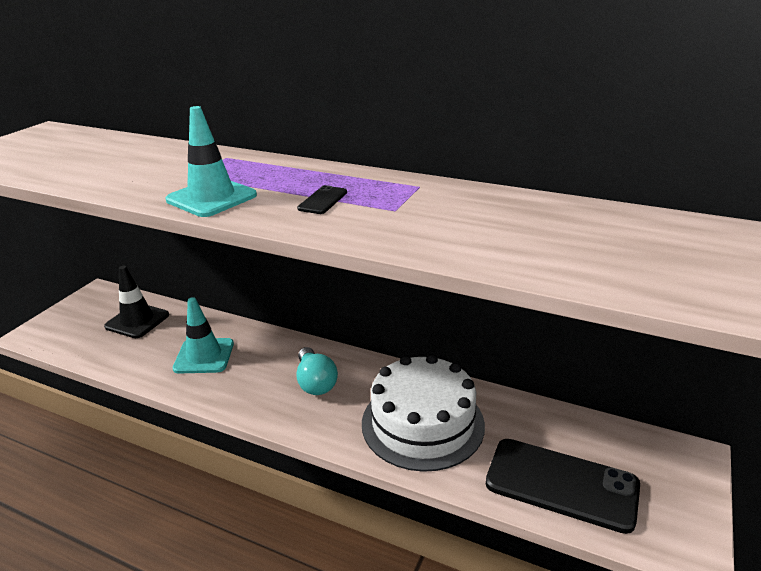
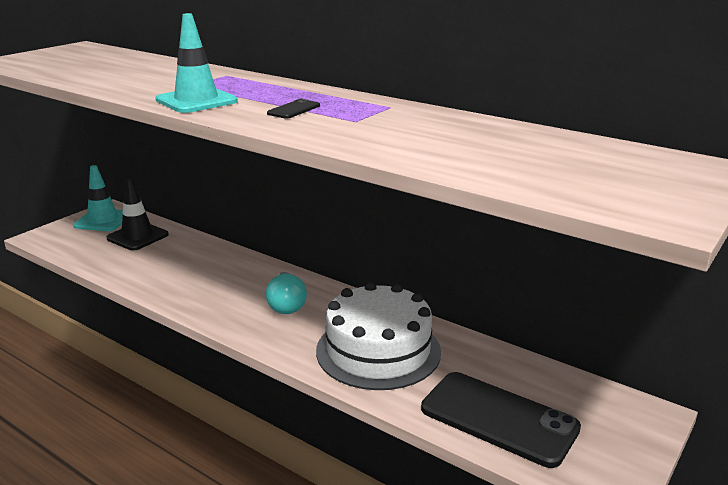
camera: 10 degrees right, 5 degrees down
(204, 356) = (189, 271): turquoise traffic cone -> turquoise traffic cone (103, 220)

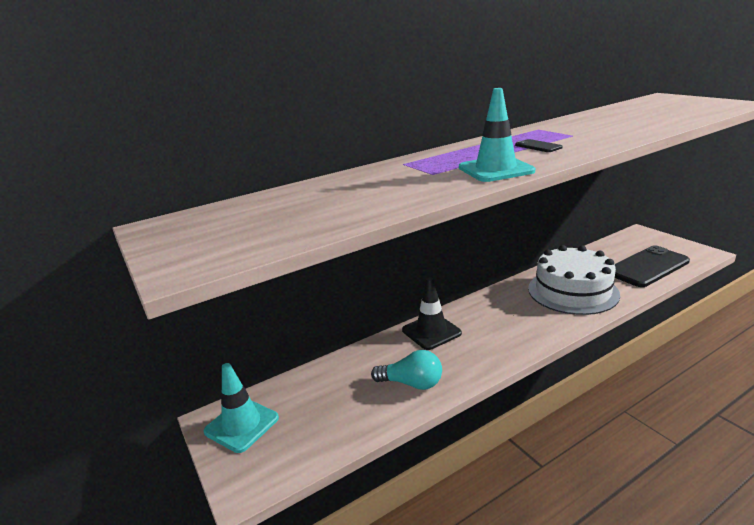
camera: 65 degrees left, 0 degrees up
(137, 236) = (311, 396): black traffic cone -> black traffic cone (431, 332)
(286, 304) = (498, 319): turquoise light bulb -> turquoise light bulb (411, 383)

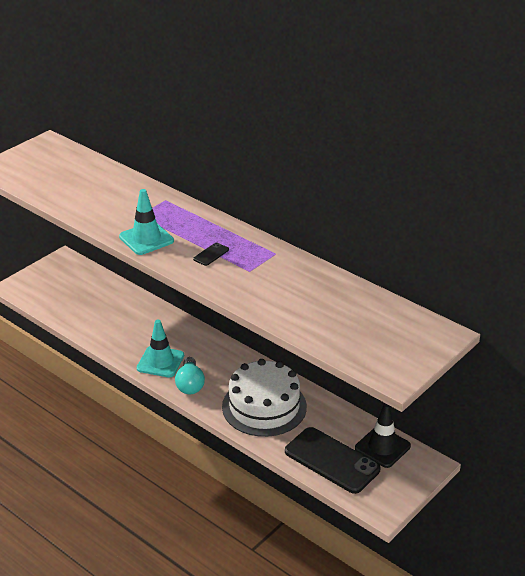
camera: 70 degrees right, 10 degrees up
(241, 425) = (61, 271): turquoise traffic cone -> turquoise traffic cone (160, 362)
(411, 383) = (111, 330): turquoise light bulb -> turquoise light bulb (190, 384)
(431, 332) = (177, 330): black traffic cone -> black traffic cone (382, 447)

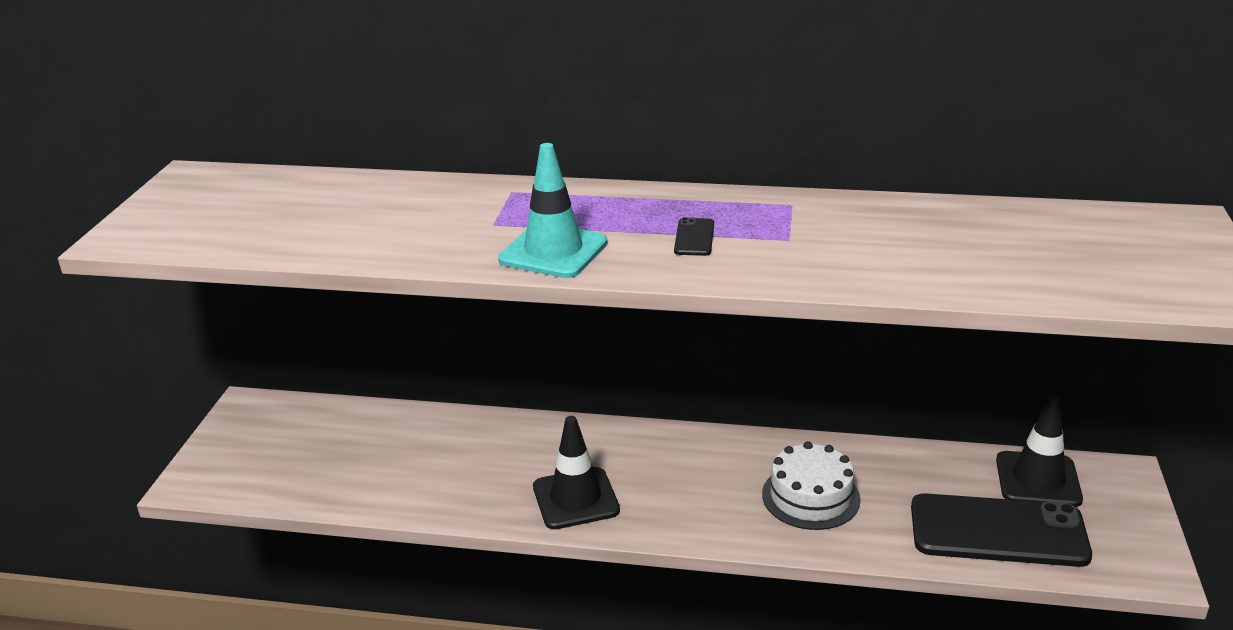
camera: 30 degrees left, 5 degrees down
(160, 362) = (575, 499): turquoise traffic cone -> black traffic cone
(190, 384) = (661, 513): turquoise light bulb -> none
(264, 406) = (810, 496): white cake -> white cake, size x0.63

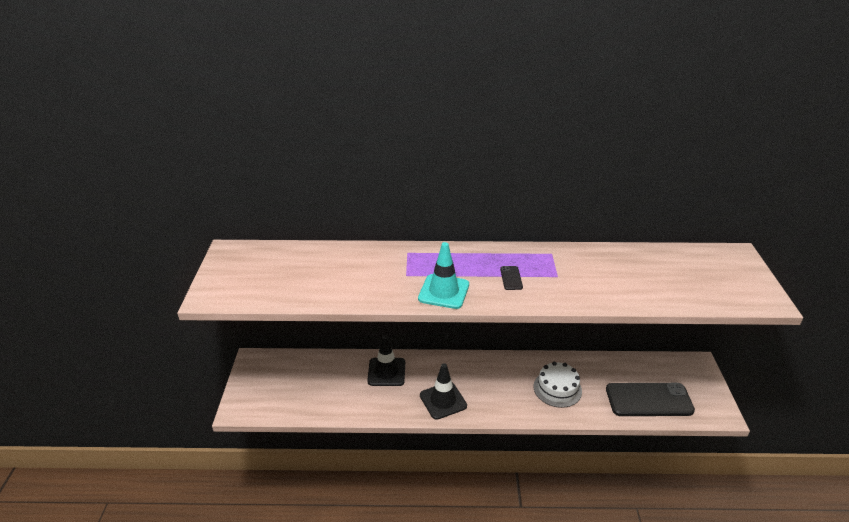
camera: 10 degrees left, 5 degrees up
(1038, 480) = (660, 369): black traffic cone -> black traffic cone (386, 372)

